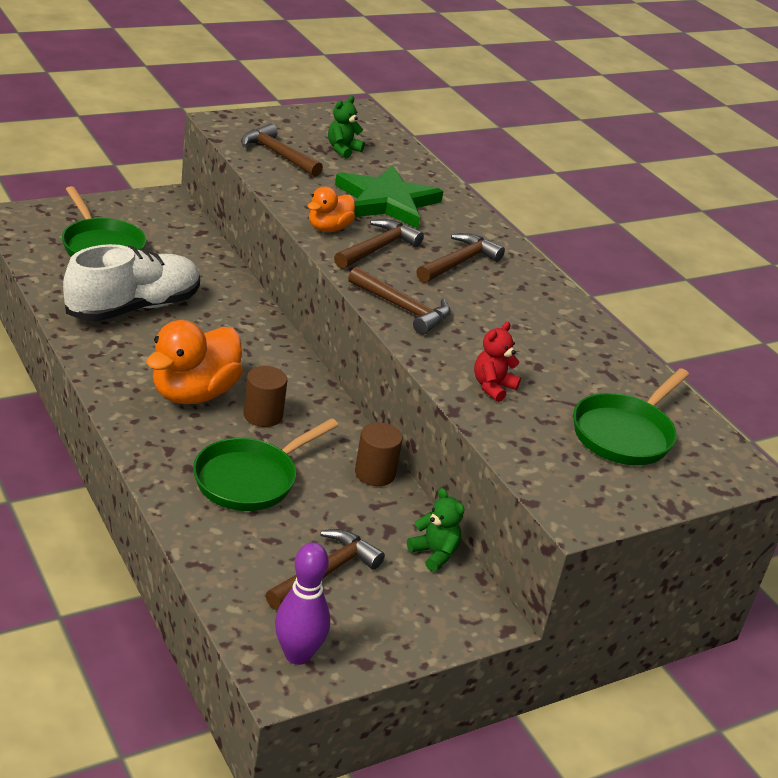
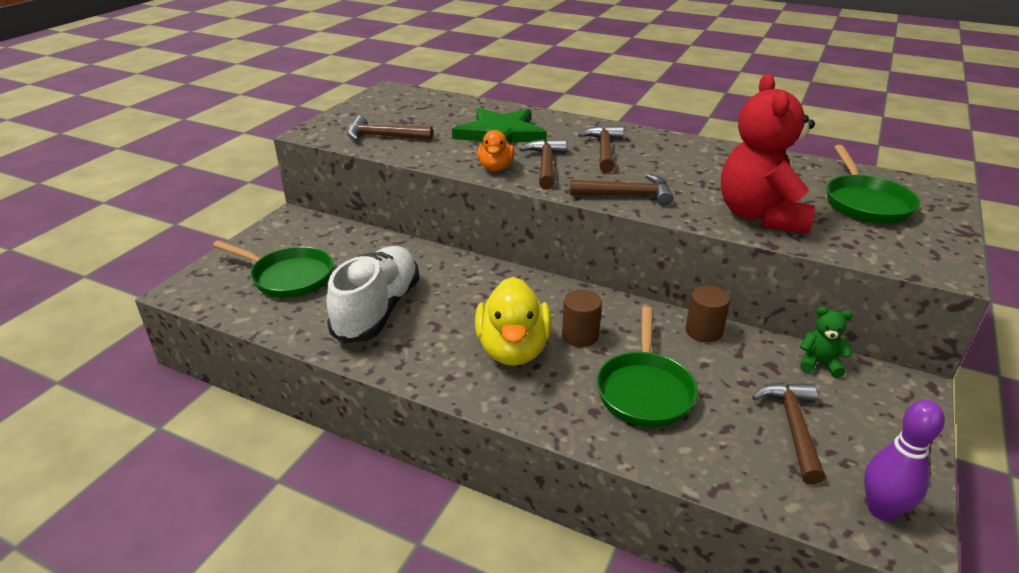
camera: 30 degrees left, 0 degrees up
(194, 393) = (513, 349): orange duck -> yellow duck
(343, 150) = (420, 115): green teddy bear -> none
(492, 387) = (760, 216): red teddy bear -> red teddy bear, size x2.27

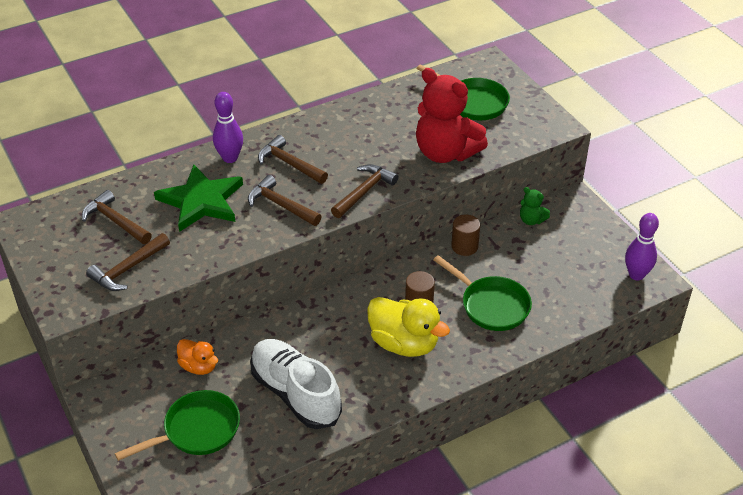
camera: 55 degrees left, 10 degrees up
(496, 167) = (257, 232): orange duck -> orange duck (199, 366)
(569, 126) = (230, 158): none -> purple bowling pin
(793, 427) = (566, 266): brown hammer -> brown hammer (115, 221)
(819, 363) = (531, 220): green teddy bear -> green teddy bear turned 105 degrees counterclockwise

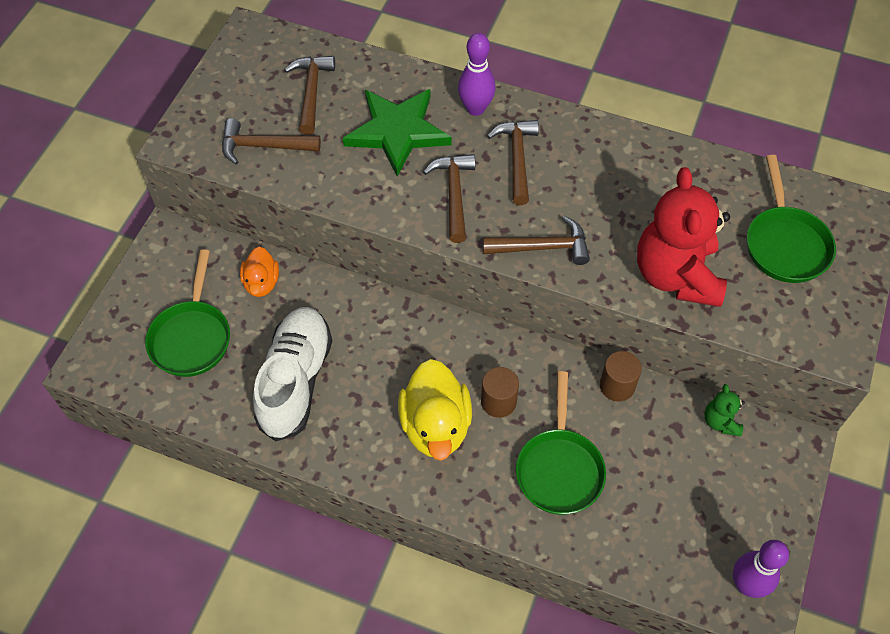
camera: 50 degrees right, 15 degrees up
(196, 430) = (192, 337): green pan -> green pan turned 75 degrees clockwise

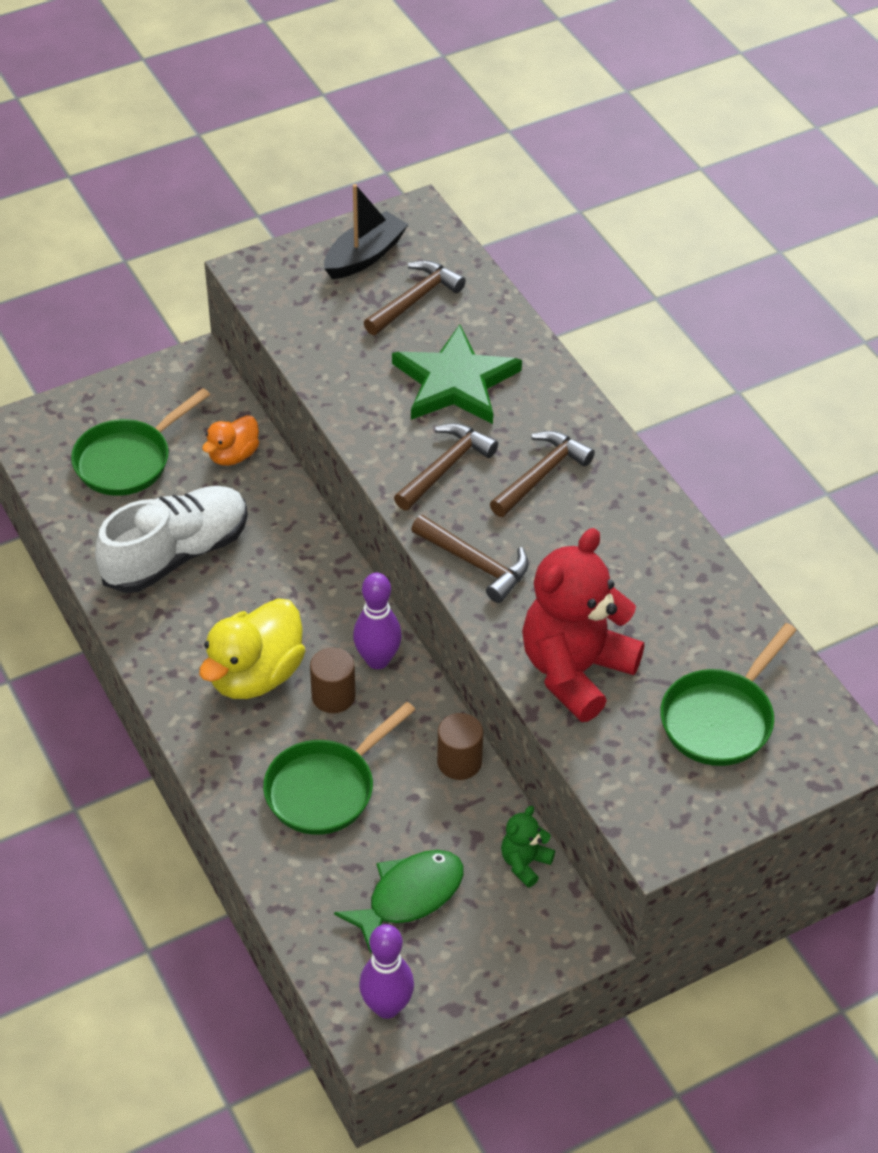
camera: 40 degrees right, 10 degrees down
(245, 82) = (365, 256): none -> black boat
(264, 146) = (321, 320): brown hammer -> none
(475, 108) = (553, 407): purple bowling pin -> purple bowling pin (377, 660)
(682, 499) = (409, 897): none -> green fish

